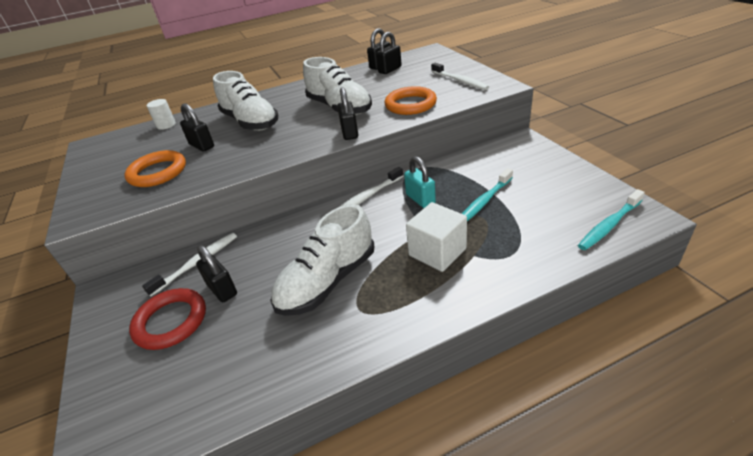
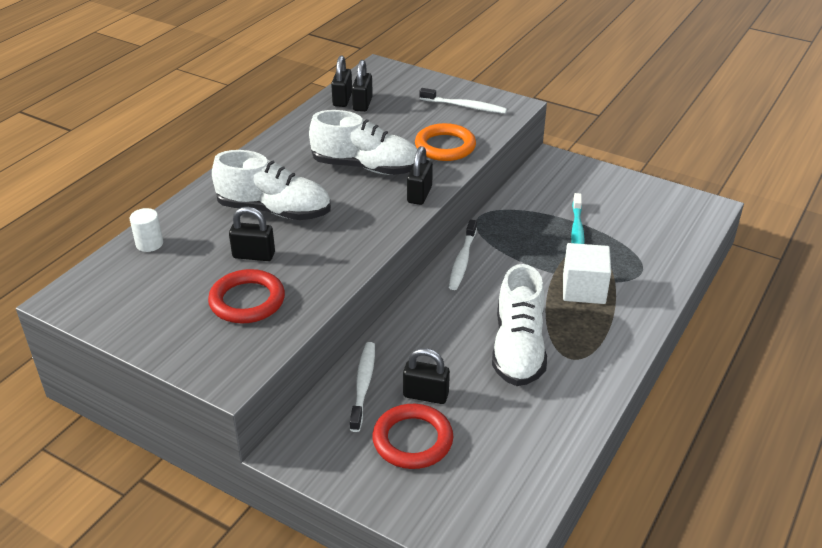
camera: 40 degrees left, 0 degrees up
(158, 172) = (247, 301): orange ring -> red ring
(349, 133) = (419, 195): black padlock -> black padlock turned 60 degrees clockwise
(420, 199) = (517, 247): turquoise padlock -> none
(609, 225) = (690, 222): turquoise toothbrush -> none

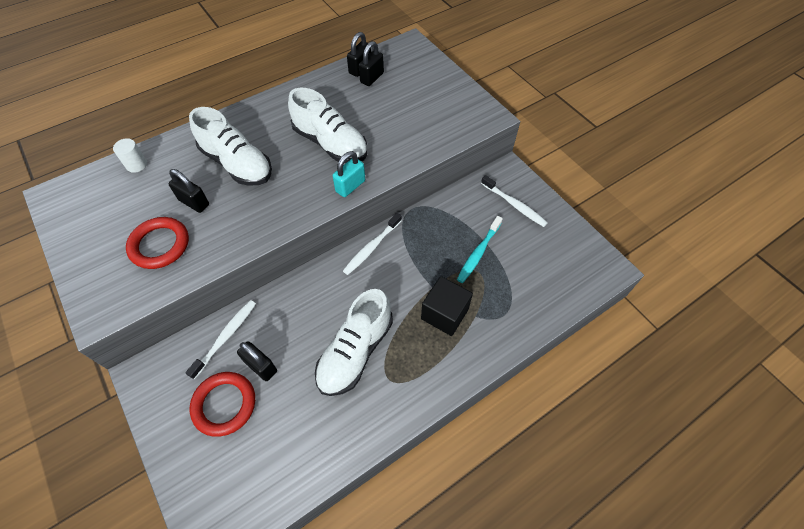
camera: 25 degrees right, 20 degrees up
(419, 195) = (350, 186): black padlock -> turquoise padlock
(445, 146) = (404, 142): orange ring -> none
(464, 106) = (448, 105): white toothbrush -> white toothbrush (514, 205)
(583, 289) = (444, 314): white cube -> black cube

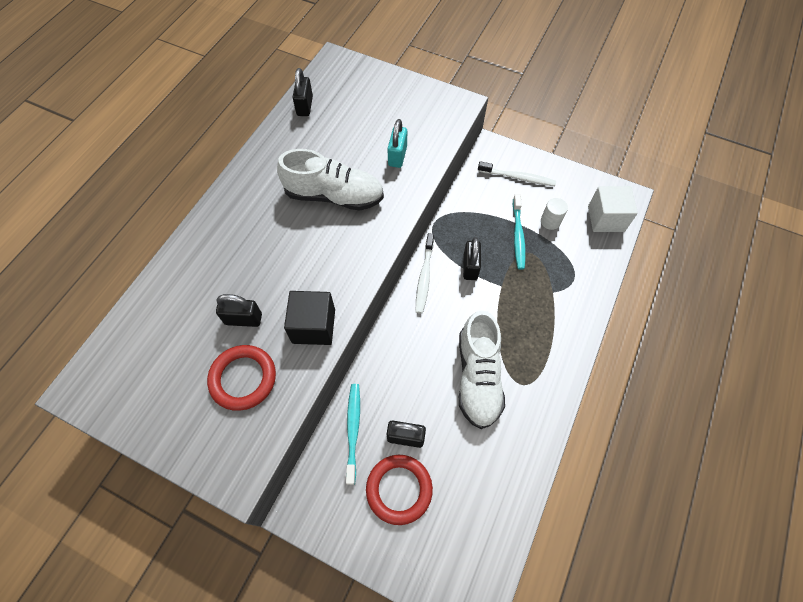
camera: 30 degrees left, 5 degrees up
(136, 165) = (147, 311): white cylinder -> white cylinder (550, 221)
(225, 337) = (353, 430): white toothbrush -> turquoise toothbrush
(237, 164) = (256, 259): white shoe -> none
(350, 186) = (384, 228): turquoise padlock -> turquoise padlock (397, 156)
(372, 78) = (323, 111): black padlock -> black padlock (470, 267)
(444, 314) = (527, 303): black cube -> black cube (313, 326)
(574, 278) = (606, 218): none -> white cube

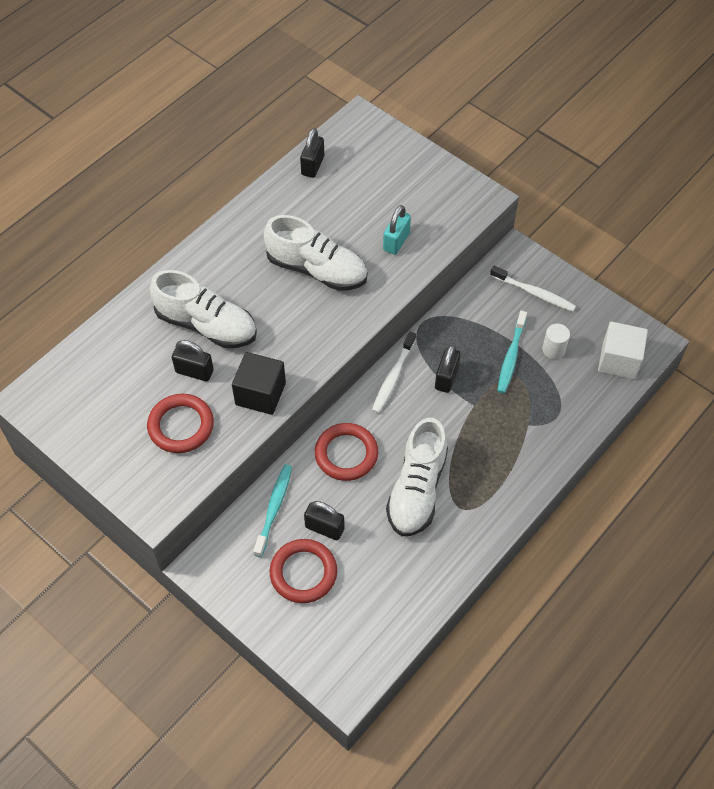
camera: 15 degrees right, 5 degrees down
(244, 270) = (206, 325): none -> white shoe
(404, 359) = (346, 454): none -> red ring

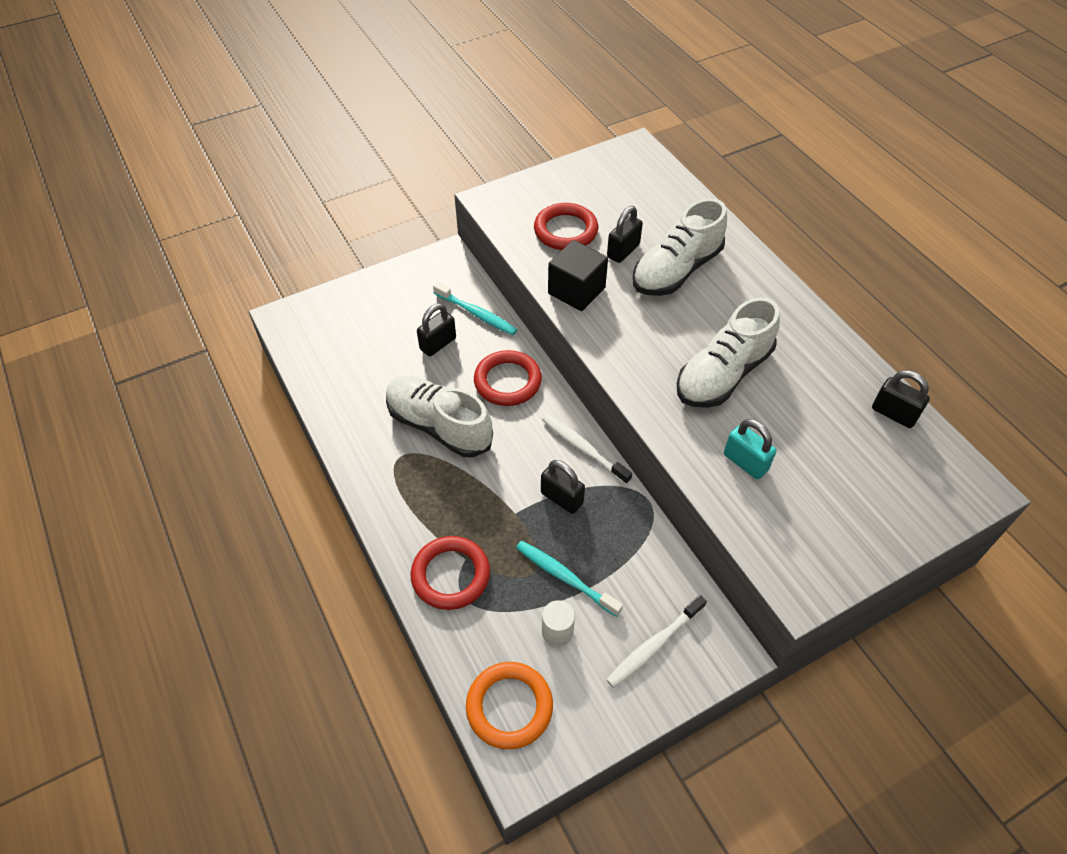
camera: 110 degrees right, 5 degrees down
(303, 573) = (403, 318): red ring -> red ring (451, 575)
(618, 360) = (509, 707): white cube -> orange ring

